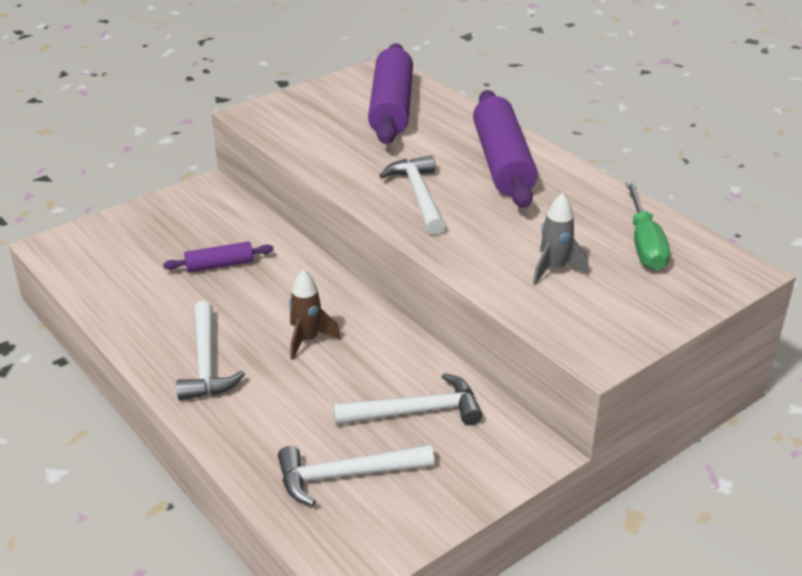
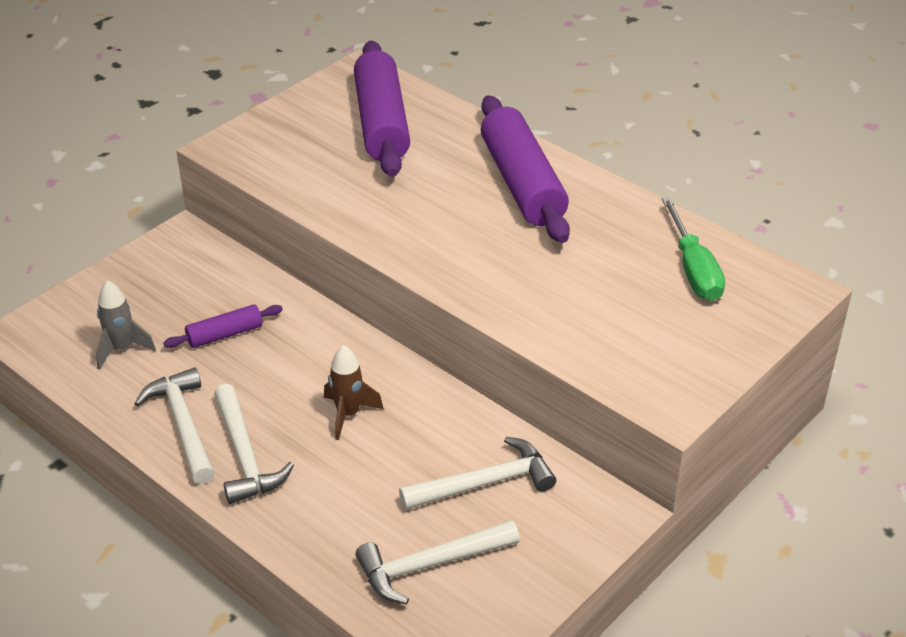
camera: 10 degrees left, 5 degrees up
(418, 196) = (441, 236): white hammer -> white hammer (183, 425)
(554, 269) = (607, 311): grey rocket -> grey rocket (122, 349)

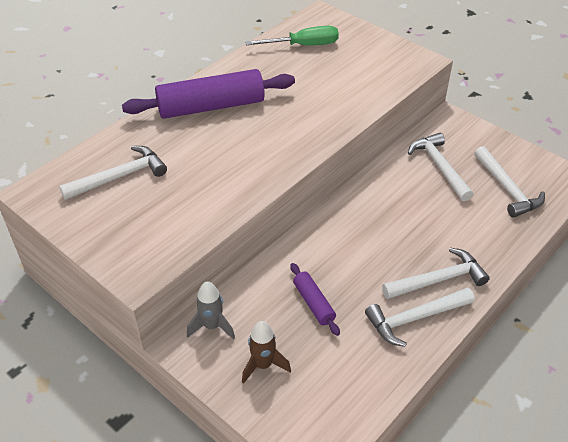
camera: 90 degrees left, 5 degrees up
(122, 349) = (334, 371): grey rocket -> grey rocket (212, 326)
(348, 414) = (391, 228): brown rocket -> brown rocket (263, 365)
(381, 123) = (120, 176): purple rolling pin -> white hammer

